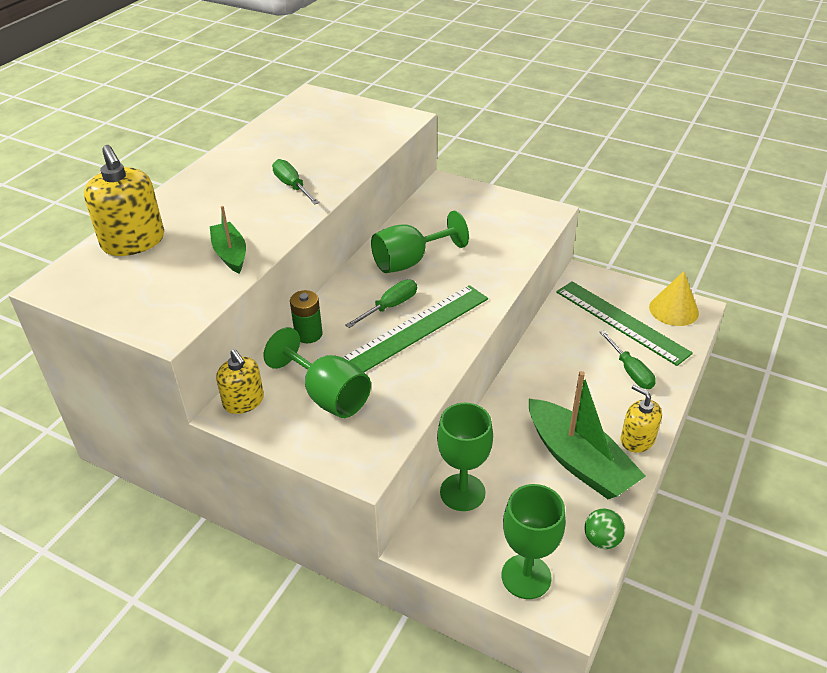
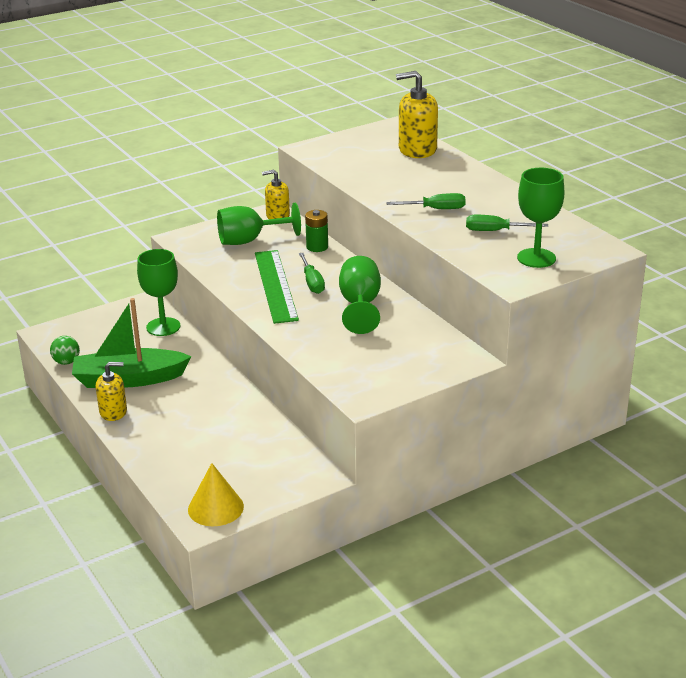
camera: 120 degrees right, 10 degrees down
(230, 254) = (365, 174): green boat -> none
(526, 576) = (81, 327): green goblet -> green goblet (536, 258)
(621, 321) = (235, 467): green ruler -> none
(630, 371) = (176, 442): green screwdriver -> green screwdriver (495, 231)

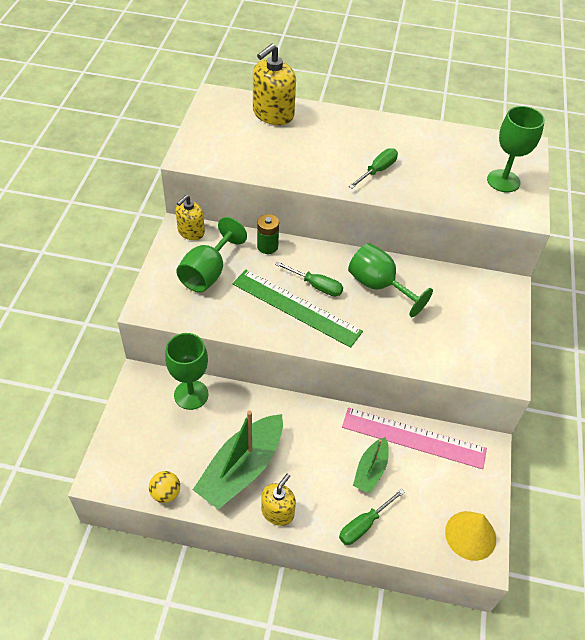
camera: 50 degrees left, 20 degrees up
(66, 362) = (166, 493): green ball -> yellow ball
(210, 432) = (370, 470): none -> green boat
(272, 436) = (413, 438): none -> pink ruler
(495, 231) = (444, 169): green screwdriver -> green screwdriver (364, 525)

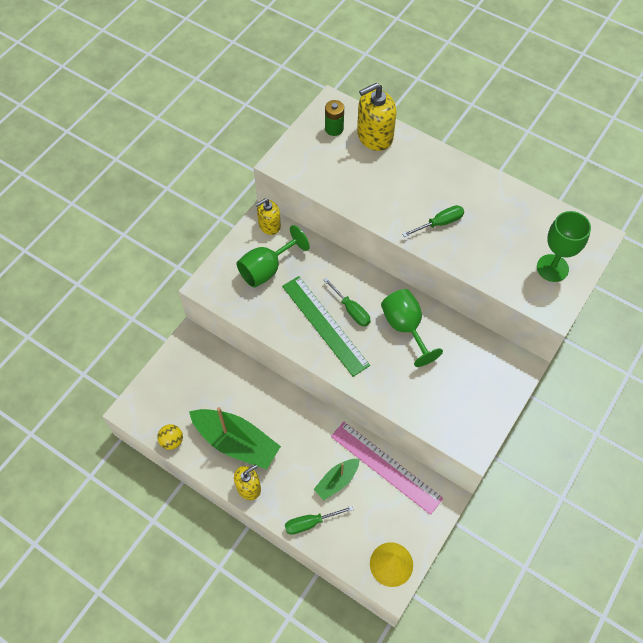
camera: 25 degrees right, 10 degrees up
(191, 395) = (223, 366): green goblet -> none
(242, 469) = (236, 442): green boat -> green boat turned 120 degrees counterclockwise
(267, 246) = (327, 259): green battery -> green battery (334, 129)

